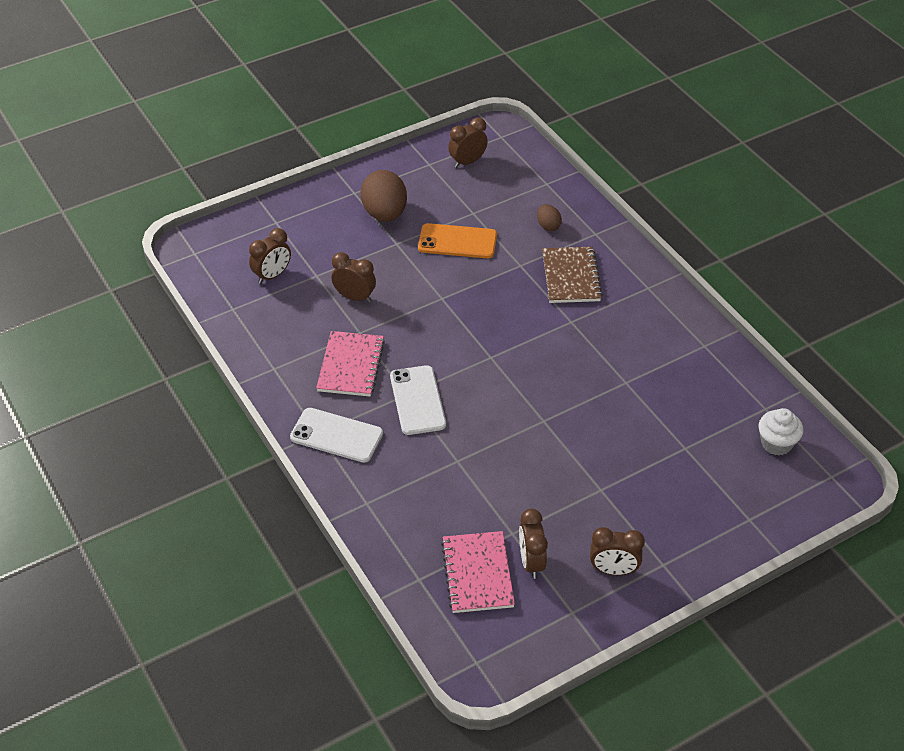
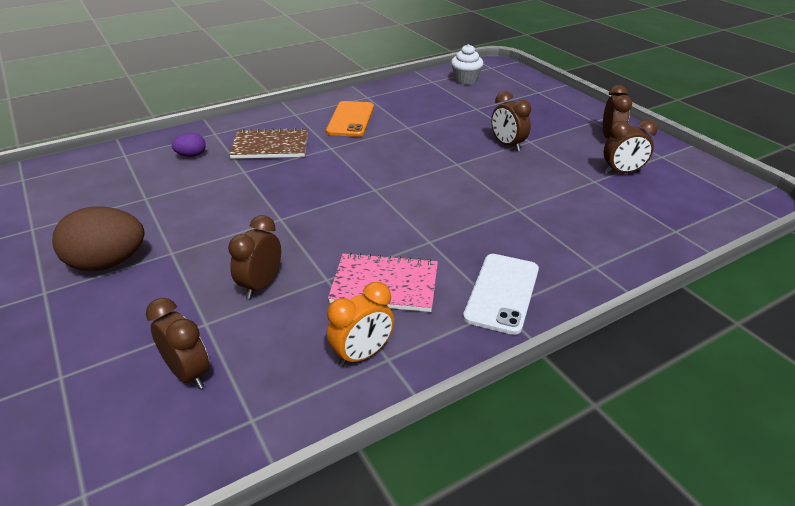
camera: 90 degrees left, 10 degrees down
(279, 355) = (362, 354): none -> orange clock
(417, 400) = (438, 233): white phone -> none
(457, 241) = (189, 208): orange phone -> orange phone (350, 119)
(467, 162) = (50, 201): brown clock -> brown clock (507, 145)
(477, 574) = (650, 198): pink notebook -> none
(548, 226) = (191, 155): brown egg -> purple egg

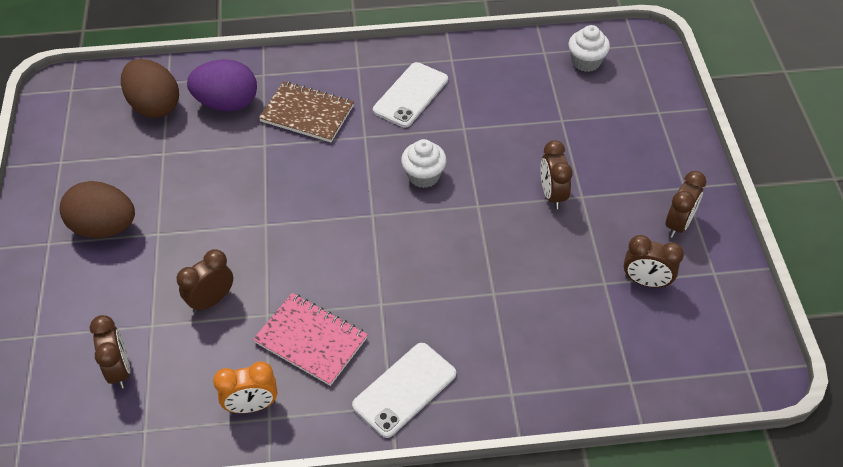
camera: 25 degrees right, 15 degrees up
(119, 171) = (154, 106): none -> brown egg
(191, 155) = (227, 103): purple egg -> purple egg, size x2.02
(350, 119) = (410, 95): orange phone -> white phone
(399, 158) = (423, 176): none -> white cupcake

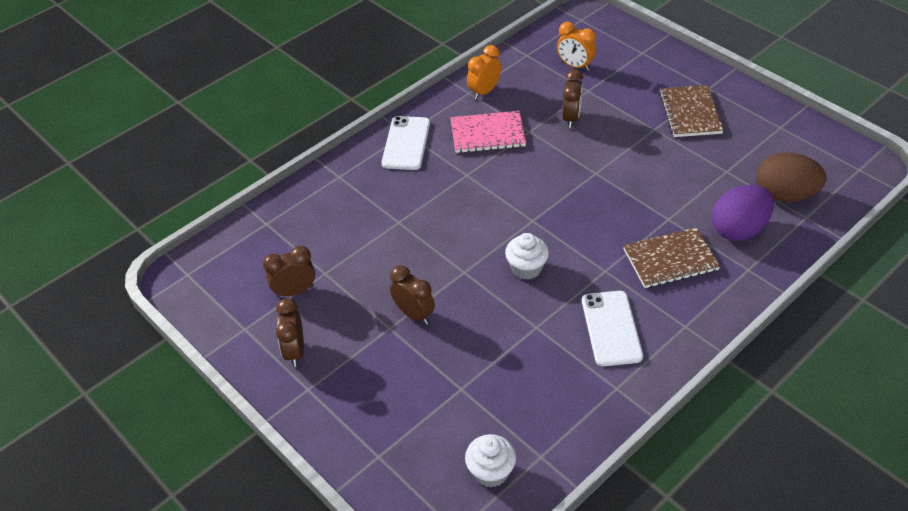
camera: 145 degrees right, 5 degrees down
(104, 227) = (690, 113): brown egg -> brown notebook
(120, 370) = (575, 66): brown clock -> orange clock

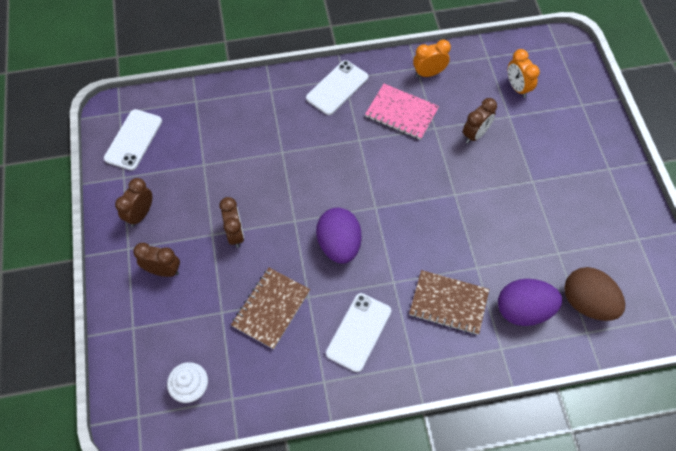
camera: 30 degrees right, 15 degrees up
(226, 290) = (133, 140): none -> white phone
(294, 291) = (174, 167): brown clock -> brown clock (163, 270)
(526, 268) = (339, 245): white cupcake -> purple egg
(690, 113) = (574, 183): brown notebook -> brown notebook (271, 308)

